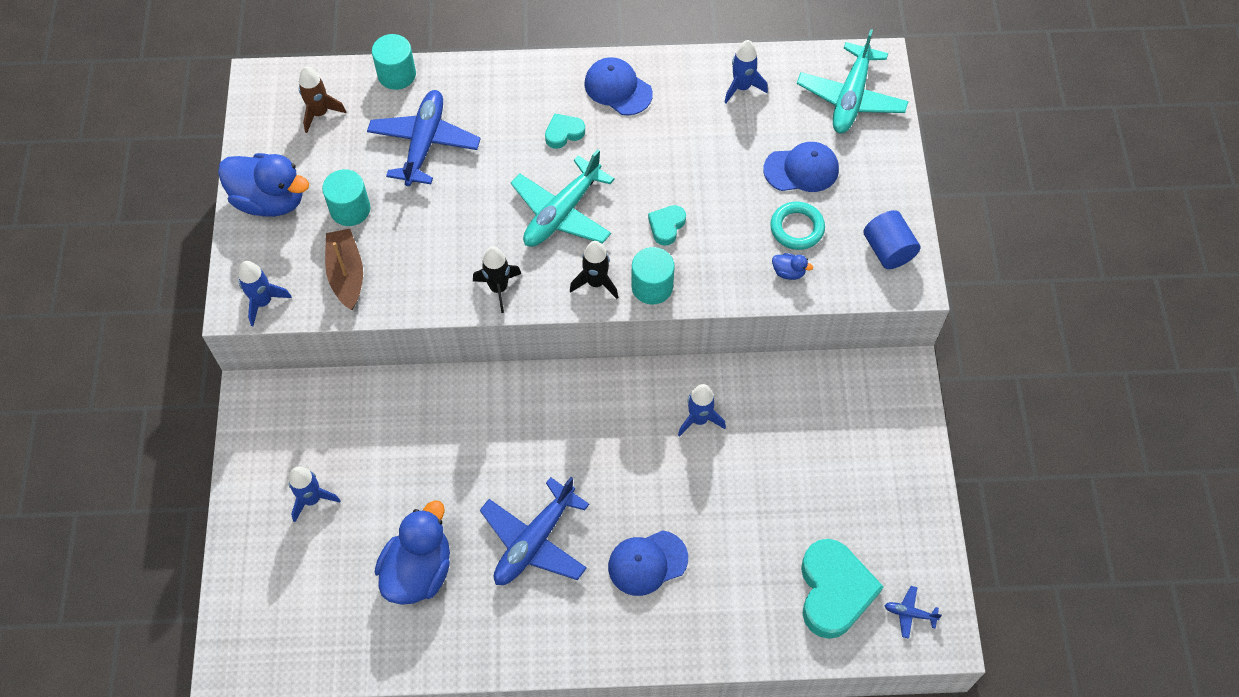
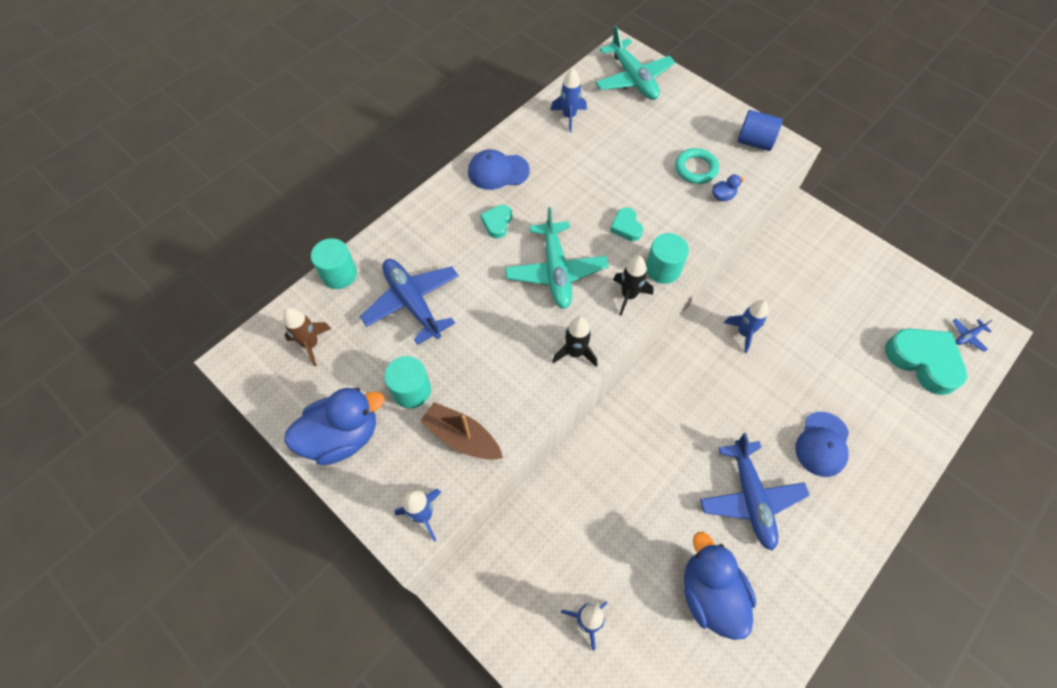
camera: 45 degrees left, 0 degrees up
(801, 169) = (657, 135): blue cap -> none

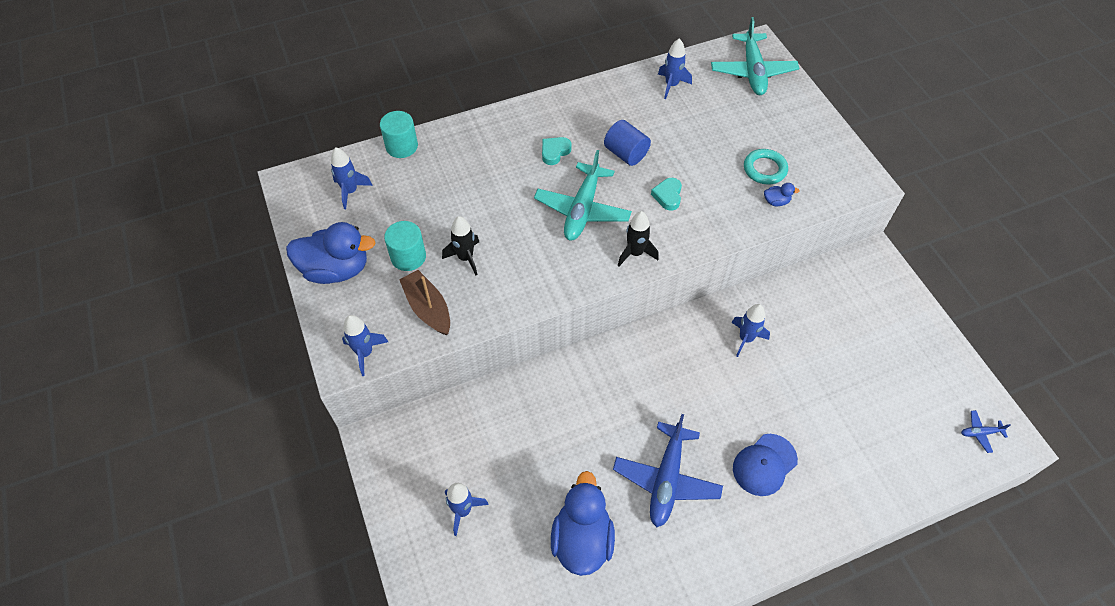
camera: 25 degrees right, 5 degrees down
(311, 344) = (350, 191): brown rocket -> blue rocket
(412, 303) = (447, 190): blue plane -> none
(498, 171) = (580, 110): blue cap -> none
(575, 353) = (560, 281): black rocket -> black rocket (465, 258)
(663, 269) = (680, 243): turquoise cylinder -> none
(754, 142) = (838, 165): blue cylinder -> blue cylinder (626, 153)
(923, 361) = (916, 436): turquoise heart -> none

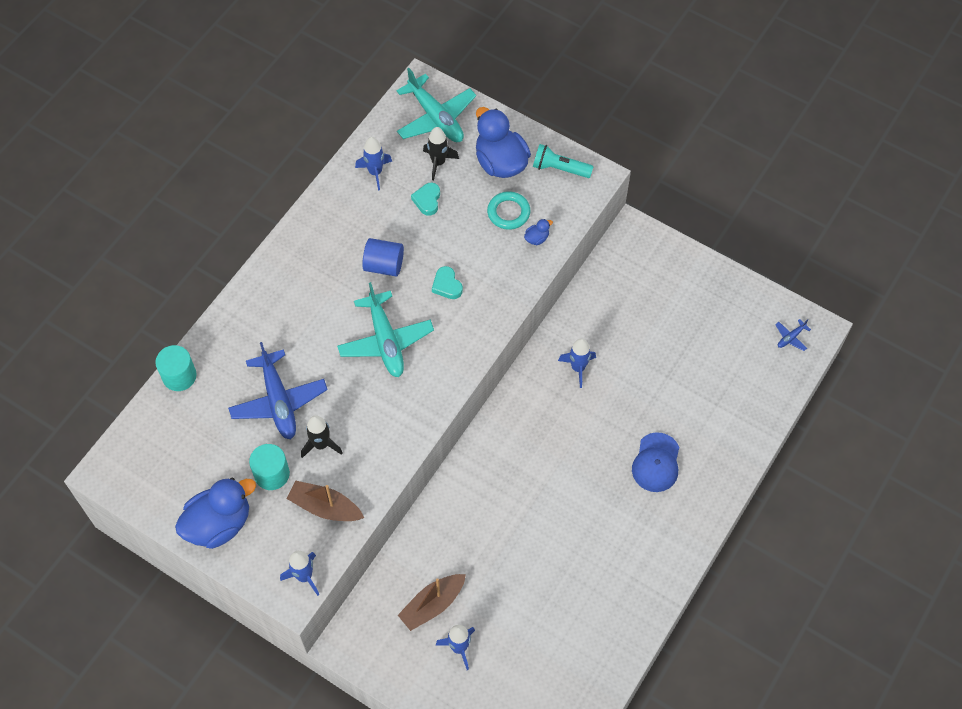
camera: 35 degrees left, 5 degrees up
(350, 191) = (169, 447): blue rocket -> none
(469, 457) = (432, 605): none -> brown boat
(554, 152) = (321, 300): turquoise heart -> turquoise heart (427, 200)
(582, 539) = (563, 608): blue duck -> blue duck (500, 162)
(635, 253) = (457, 354): black rocket -> black rocket (438, 163)
(666, 479) = (593, 521): blue plane -> blue plane (278, 401)
(836, 159) = (559, 169): none -> turquoise flashlight

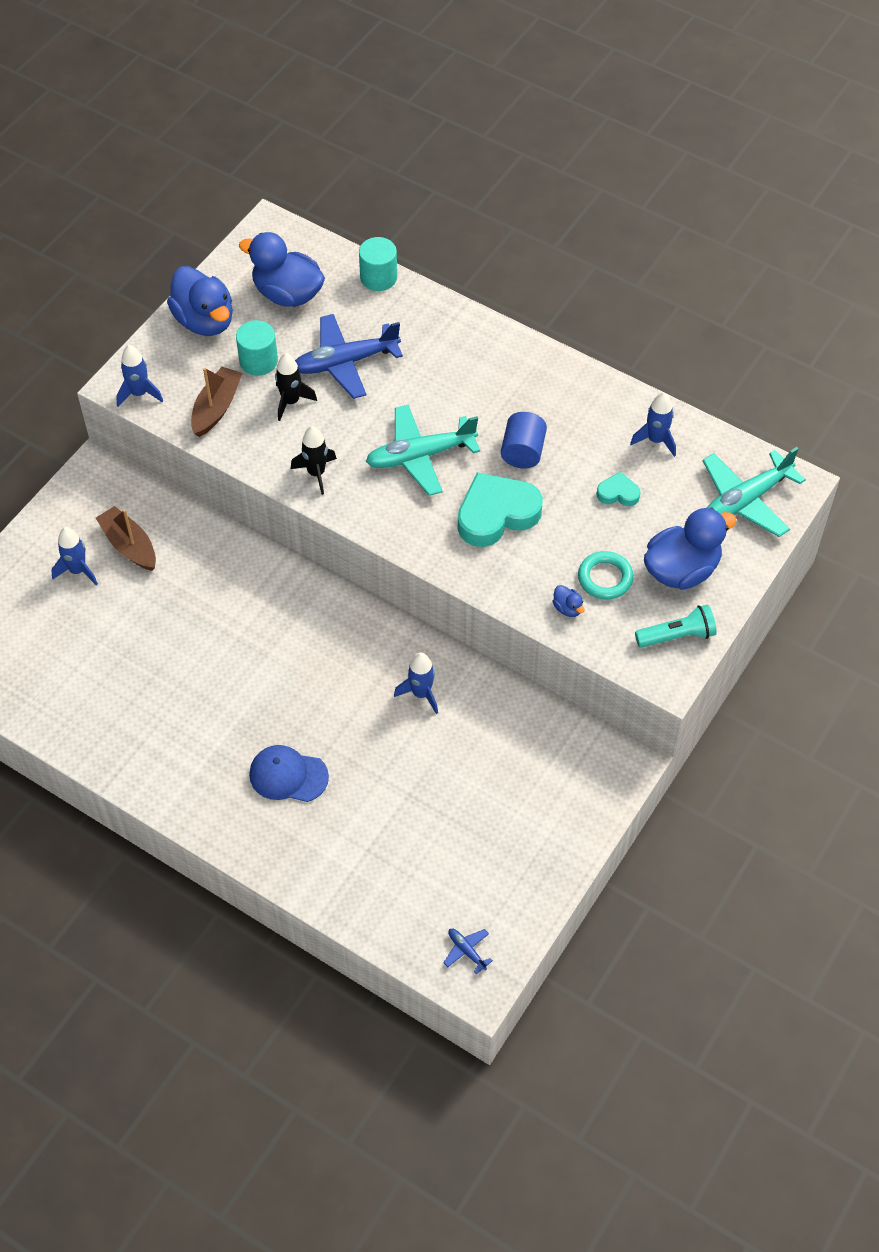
camera: 90 degrees right, 5 degrees down
(192, 452) = (287, 294): none -> blue duck
(438, 163) = (675, 504): black rocket -> black rocket (316, 473)
(447, 285) = (496, 514): turquoise heart -> turquoise heart, size x2.06
(559, 169) = (677, 635): turquoise flashlight -> turquoise flashlight turned 60 degrees clockwise

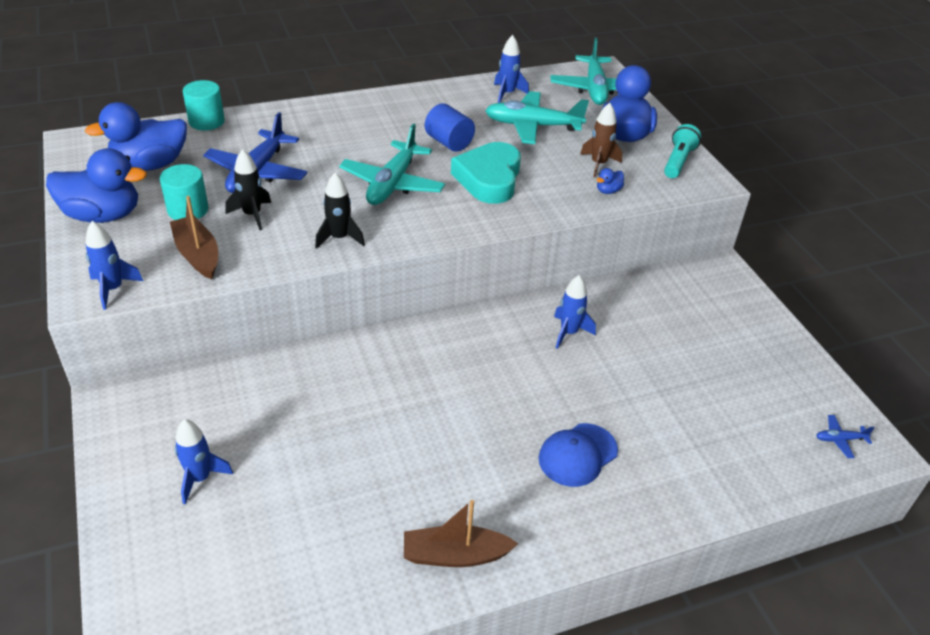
camera: 55 degrees left, 15 degrees down
(129, 545) = (221, 425): brown boat -> brown boat (455, 555)
(567, 608) = (608, 191): blue duck -> blue duck turned 135 degrees clockwise
(605, 578) = (598, 164): turquoise ring -> brown rocket
(618, 493) = (532, 126): turquoise heart -> turquoise plane

